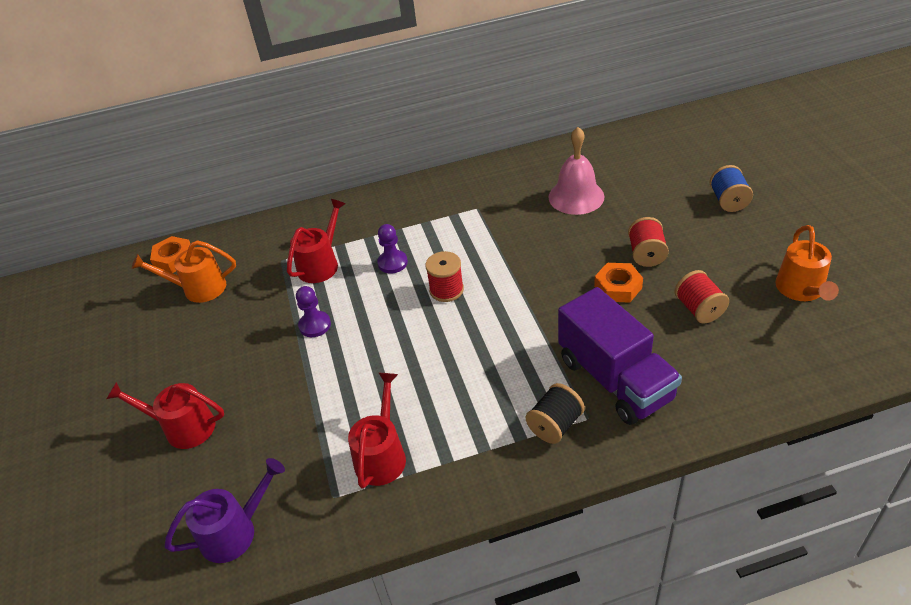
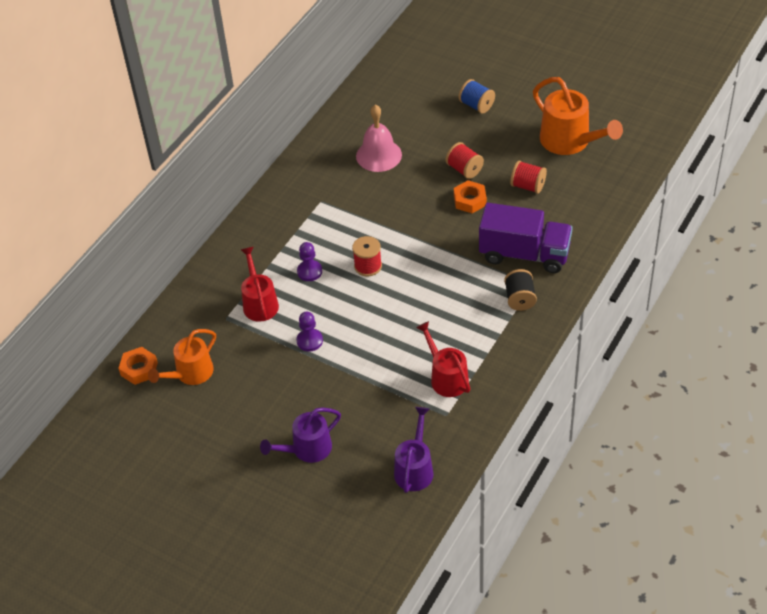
camera: 45 degrees left, 5 degrees up
(183, 427) = (307, 449): red watering can -> purple watering can
(801, 290) = (570, 141): orange watering can -> orange watering can, size x1.50

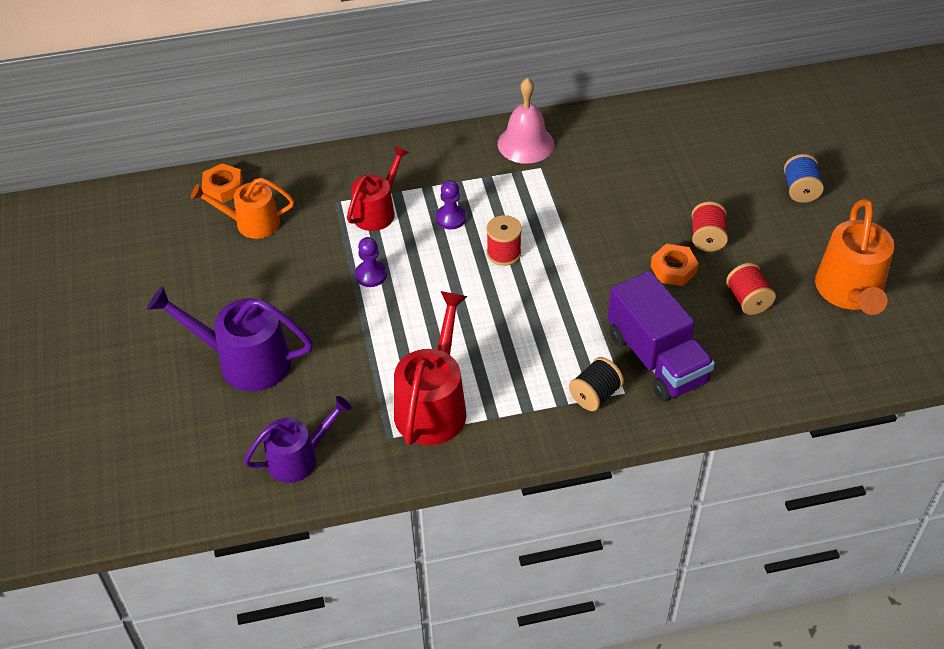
camera: 45 degrees right, 0 degrees up
(307, 449) = (245, 361): purple watering can -> purple watering can, size x1.50
(378, 155) = (646, 166): pink bell -> pink bell (525, 144)
(446, 377) = (433, 405): red watering can -> red watering can, size x1.50

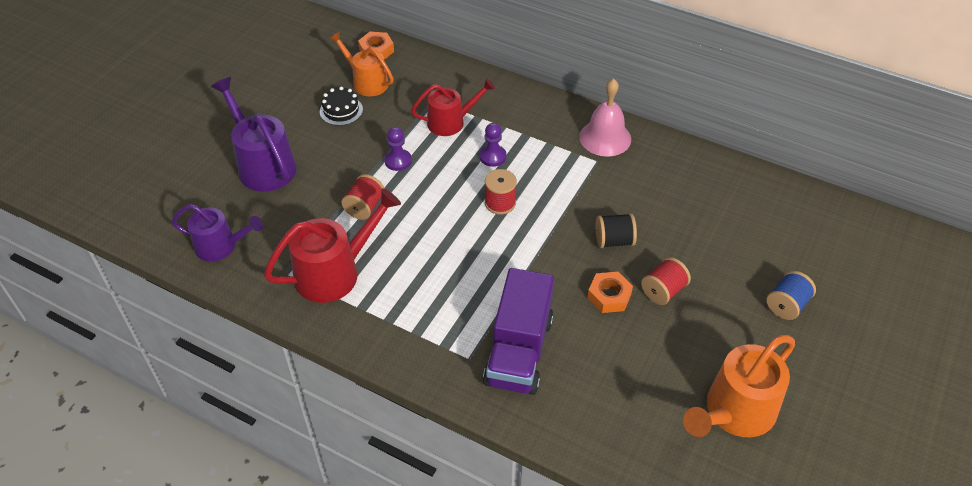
camera: 40 degrees right, 0 degrees up
(259, 264) = (341, 110): none -> black cake
(595, 395) = (445, 344): black spool -> black spool (614, 241)
(748, 300) = (640, 358): red spool -> red spool (365, 207)

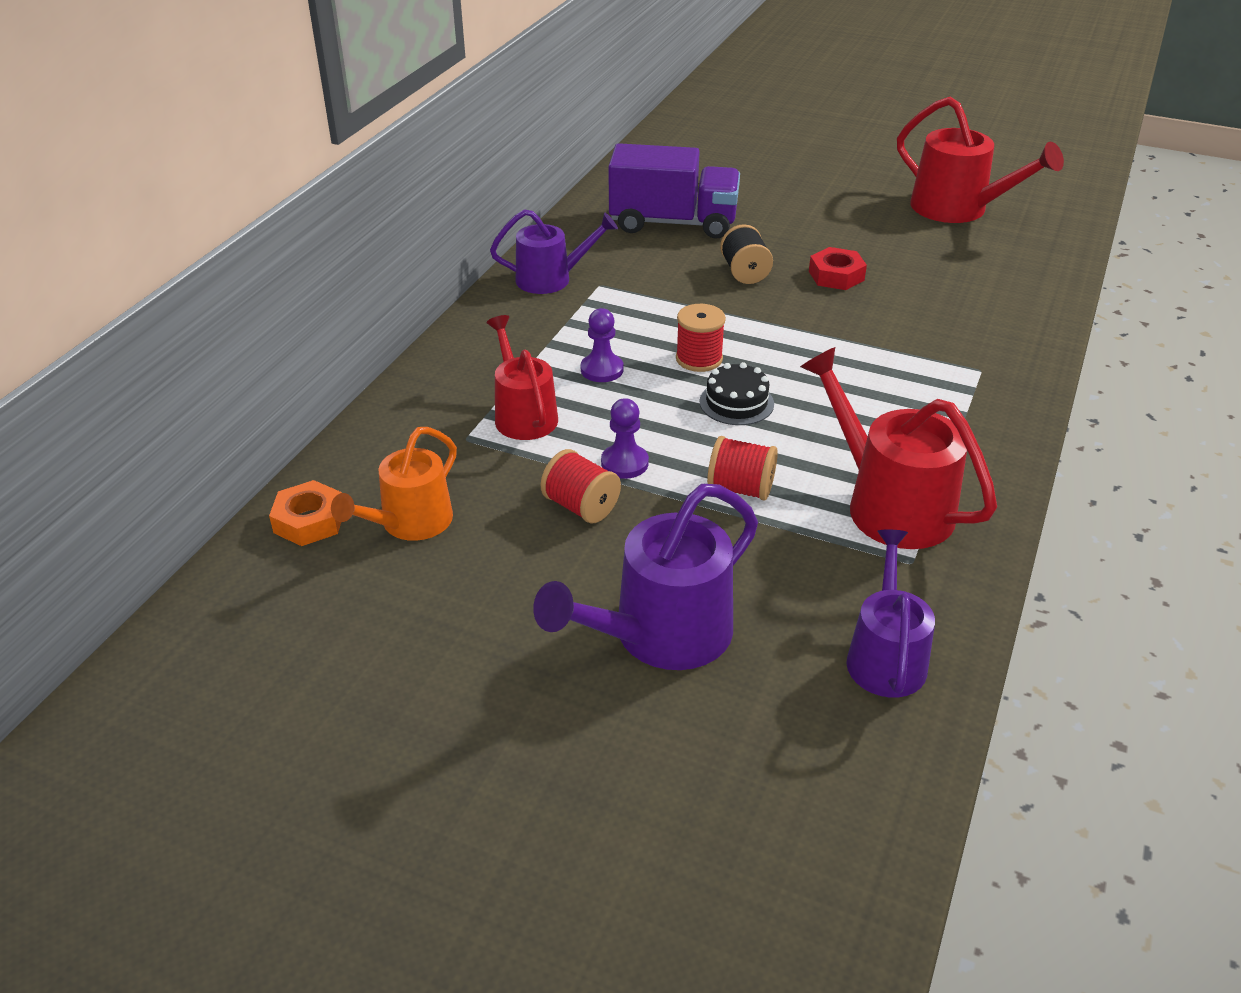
camera: 95 degrees left, 10 degrees down
(341, 110) = (494, 547): black cake -> black cake (736, 402)
(519, 351) = (950, 334): purple truck -> purple truck (673, 223)
(605, 138) = (551, 279): pink bell -> purple watering can
(609, 296) = (836, 276): orange nut -> red nut
(663, 291) = (814, 243): red spool -> red spool (581, 507)
(735, 412) = (958, 209): orange watering can -> red watering can
(786, 305) = (805, 178): blue spool -> none

